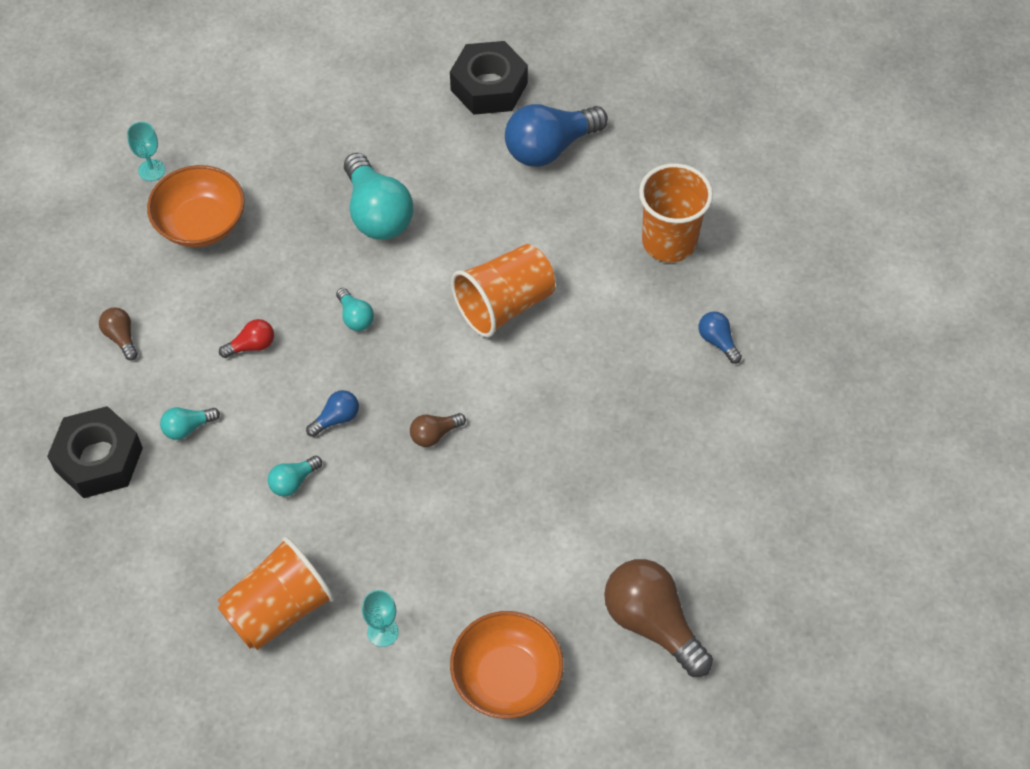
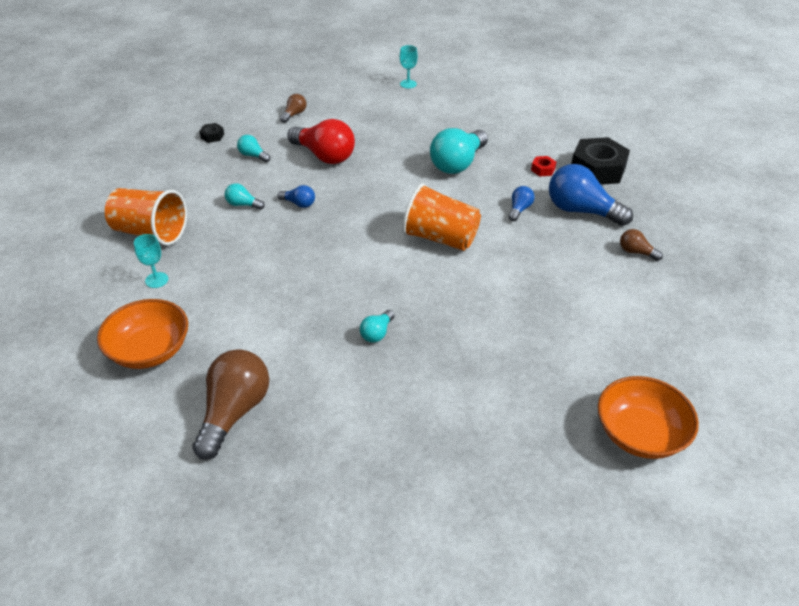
camera: 60 degrees right, 15 degrees down
(99, 459) = (212, 136): black nut -> black nut, size x0.43
(201, 223) = (389, 110): orange bowl -> orange bowl (640, 434)
(252, 346) = (324, 156): red light bulb -> red light bulb, size x2.09
(355, 317) = (376, 183): turquoise light bulb -> turquoise light bulb (377, 333)
(434, 434) = (317, 246): brown light bulb -> brown light bulb (636, 252)
(451, 137) = (543, 169): none -> red nut
(669, 241) = (567, 294): orange cup -> none
(717, 341) = (507, 354): blue light bulb -> blue light bulb (519, 209)

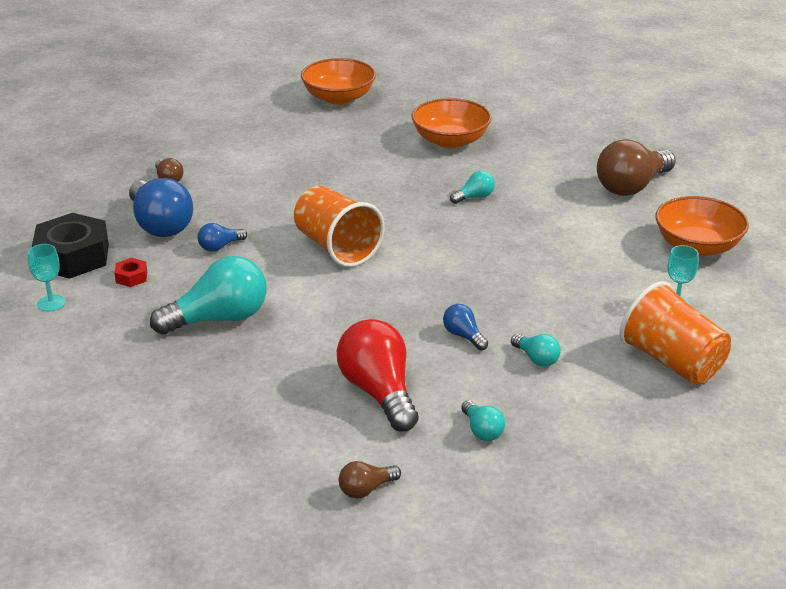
camera: 150 degrees left, 10 degrees down
(212, 136) = (528, 494): black nut -> none
(408, 84) = (121, 483): turquoise goblet -> turquoise goblet (51, 303)
(459, 408) = (450, 141): none -> orange bowl

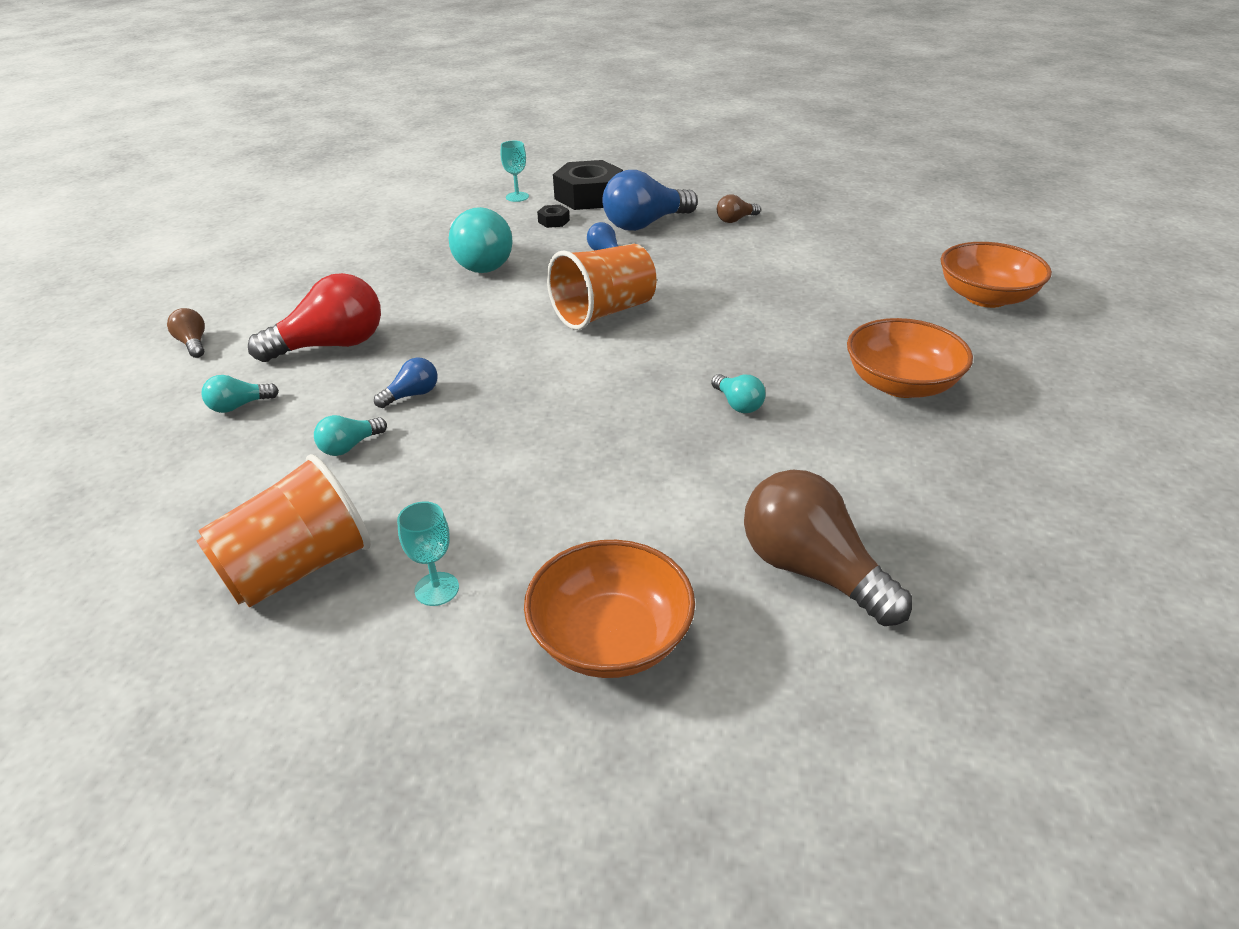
camera: 90 degrees right, 5 degrees up
(131, 277) = (554, 221): red nut -> black nut

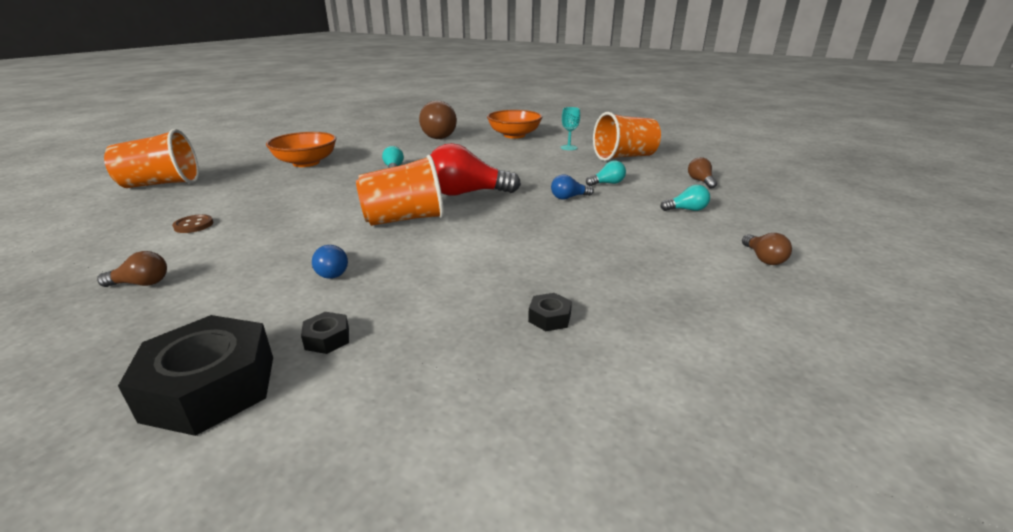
camera: 160 degrees left, 10 degrees down
(170, 495) = (700, 181): none -> brown light bulb
(331, 345) = (630, 235): red light bulb -> red light bulb (467, 193)
(410, 257) = (549, 318): none -> black nut
(479, 262) = (471, 290): turquoise light bulb -> none
(517, 197) = (314, 427): turquoise goblet -> none
(645, 224) = (235, 302): blue light bulb -> none
(809, 262) = (193, 225): none -> brown button
(986, 297) = (161, 184): orange bowl -> orange cup

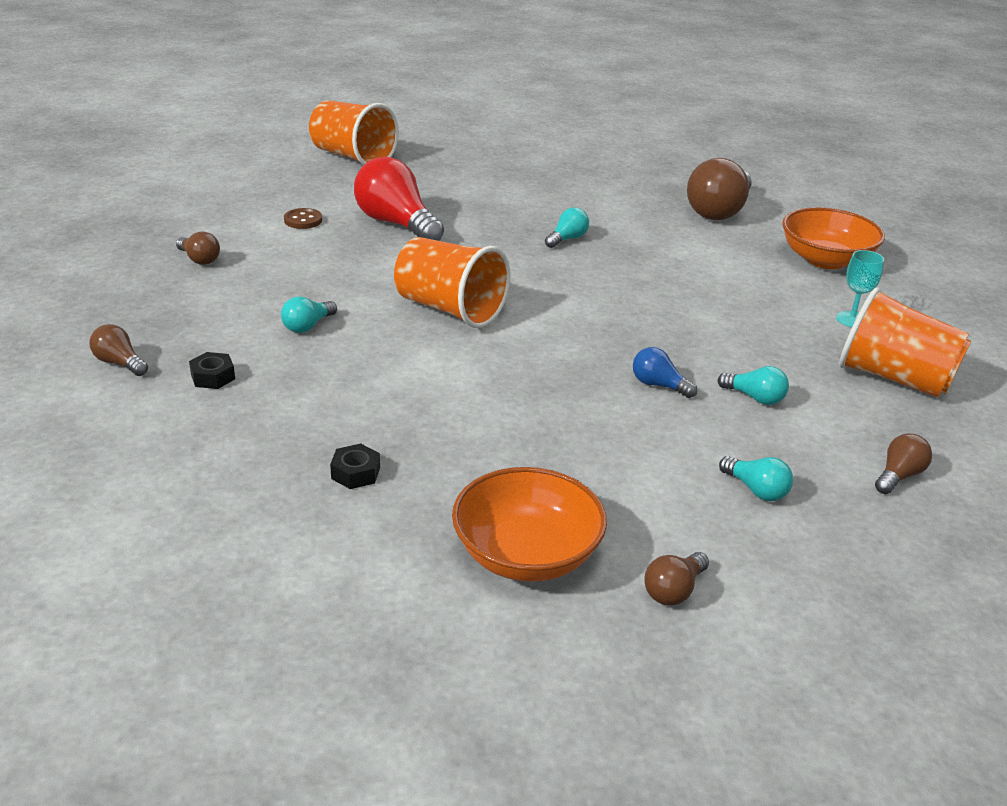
camera: 50 degrees right, 5 degrees up
(211, 387) = (119, 363): black nut -> brown light bulb
(306, 163) = (503, 187): orange bowl -> orange bowl (526, 555)
(333, 271) = (307, 326): blue light bulb -> turquoise light bulb
(467, 193) = (567, 314): red light bulb -> red light bulb (396, 224)

